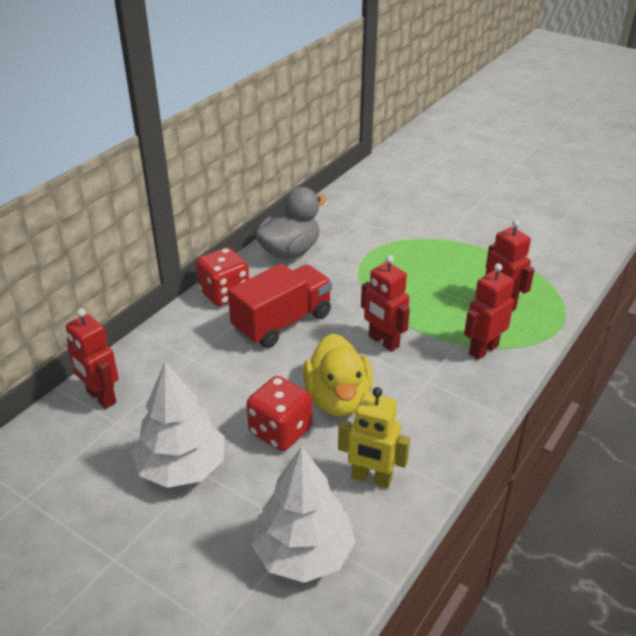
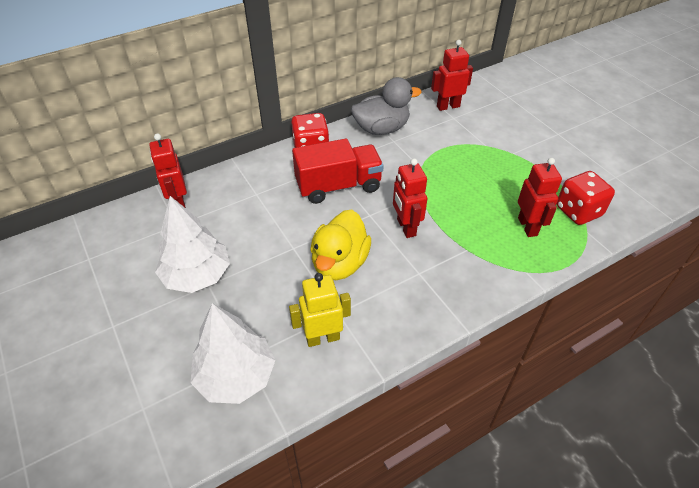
camera: 25 degrees right, 10 degrees up
(280, 431) = (281, 273): red dice -> red dice (578, 211)
(371, 479) = (322, 338): yellow robot -> yellow robot turned 120 degrees clockwise
(483, 349) = (484, 262): red robot -> red robot (448, 106)

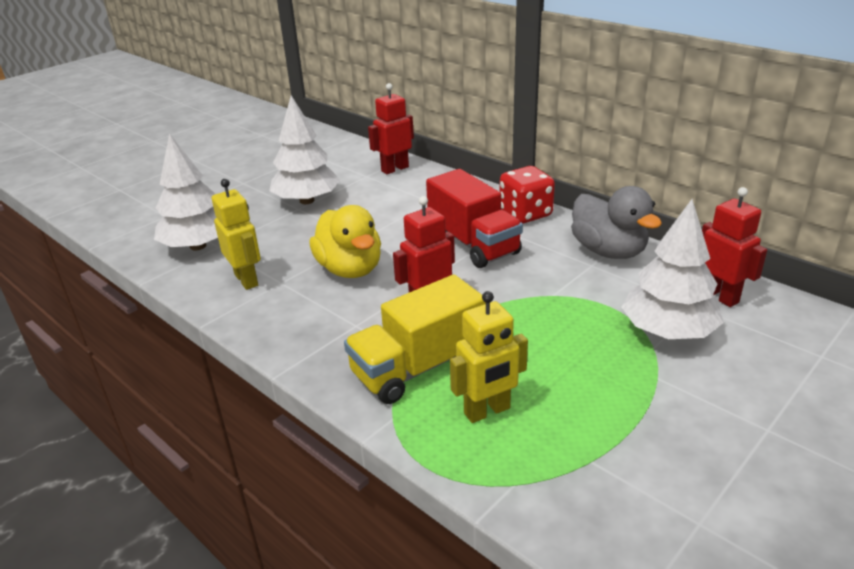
camera: 75 degrees right, 15 degrees down
(339, 263) = (350, 269): yellow duck -> yellow duck turned 120 degrees counterclockwise
(474, 135) = (667, 331): none -> white tree
(478, 248) = (418, 367): none -> yellow truck
(528, 226) = (487, 411): red robot -> yellow robot
(578, 211) = (558, 470): red dice -> none

